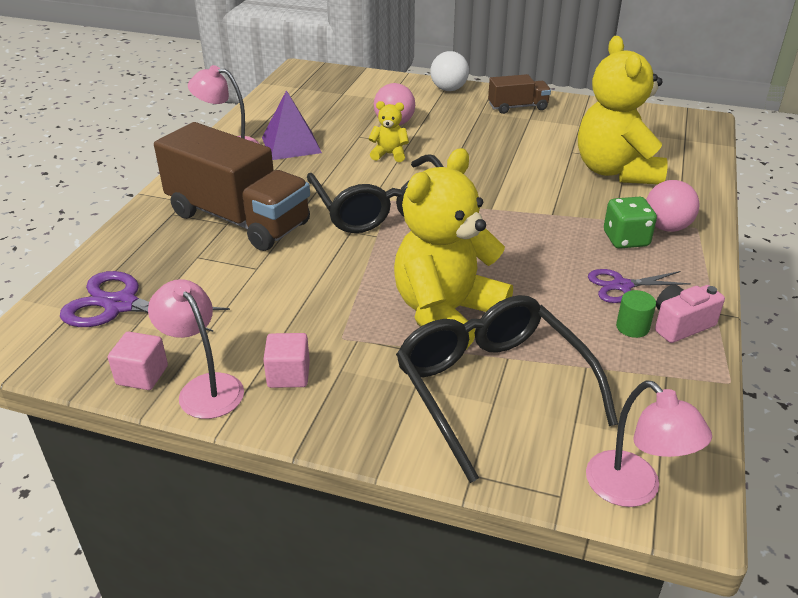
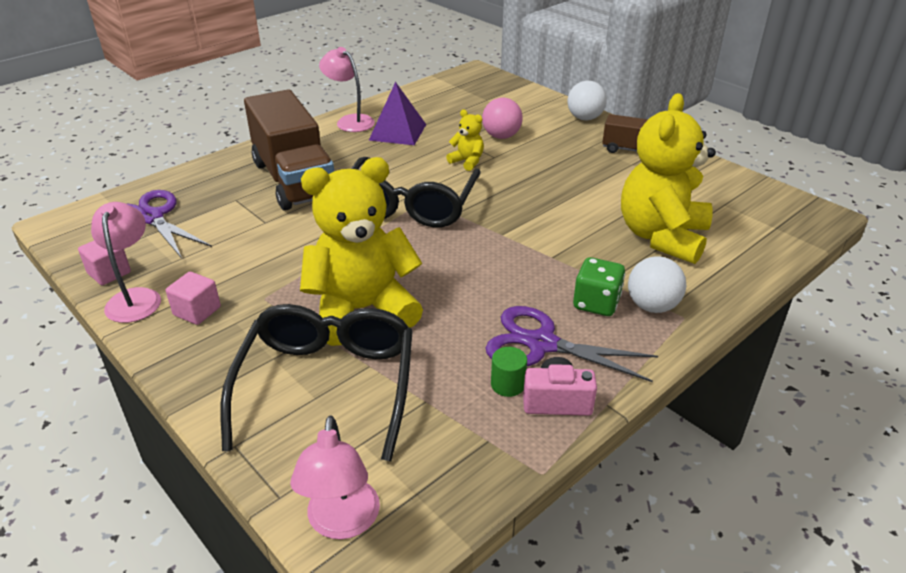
camera: 30 degrees right, 0 degrees up
(622, 286) = (542, 344): purple scissors -> purple scissors, size x1.59
(666, 227) = (652, 306): pink ball -> white ball

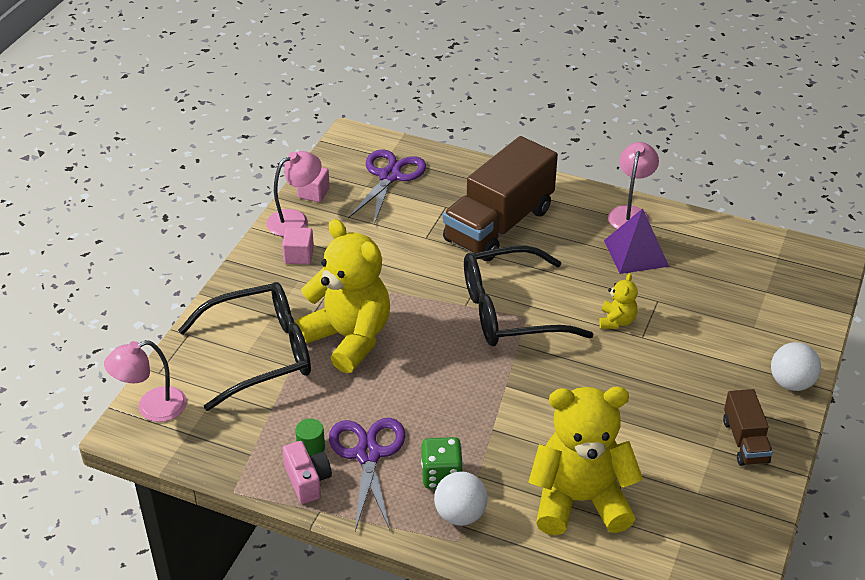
camera: 65 degrees right, 5 degrees up
(501, 136) = (689, 329): pink ball -> none

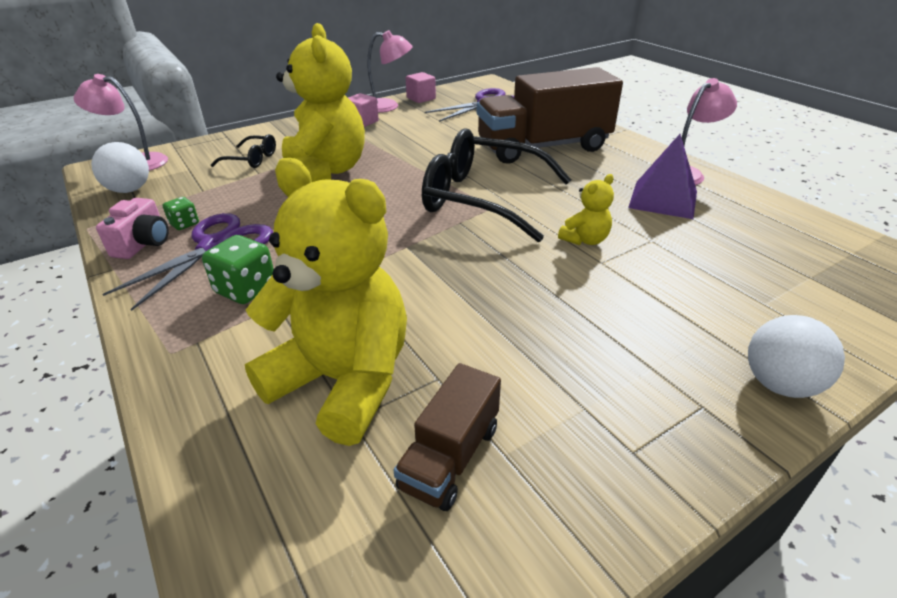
camera: 35 degrees right, 5 degrees down
(261, 353) = (252, 159): black glasses -> black glasses, size x0.46
(311, 448) = (184, 224): green cylinder -> green dice
(460, 514) = (210, 330): white ball -> white ball (129, 190)
(745, 441) = (641, 423): brown truck -> brown truck (450, 457)

